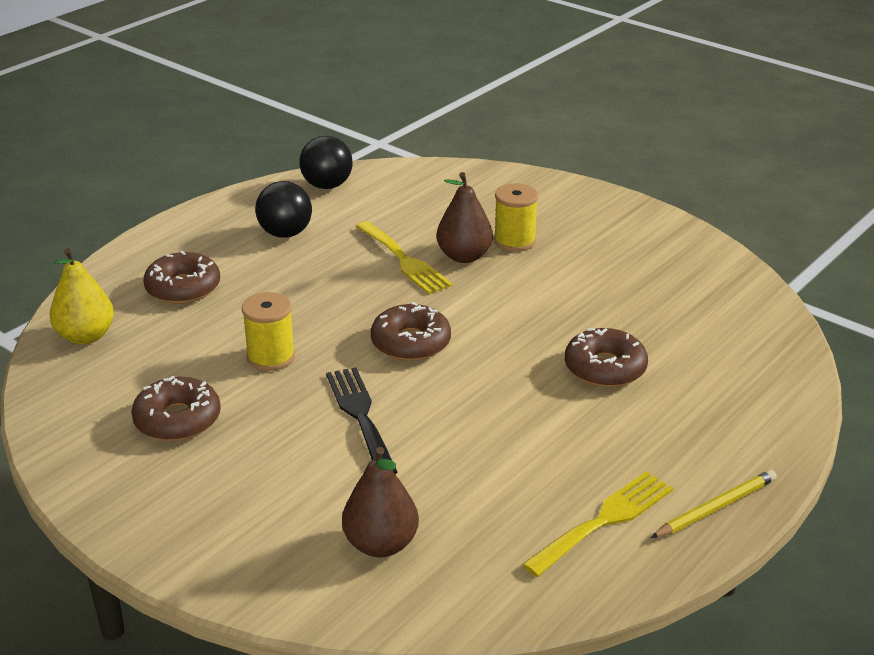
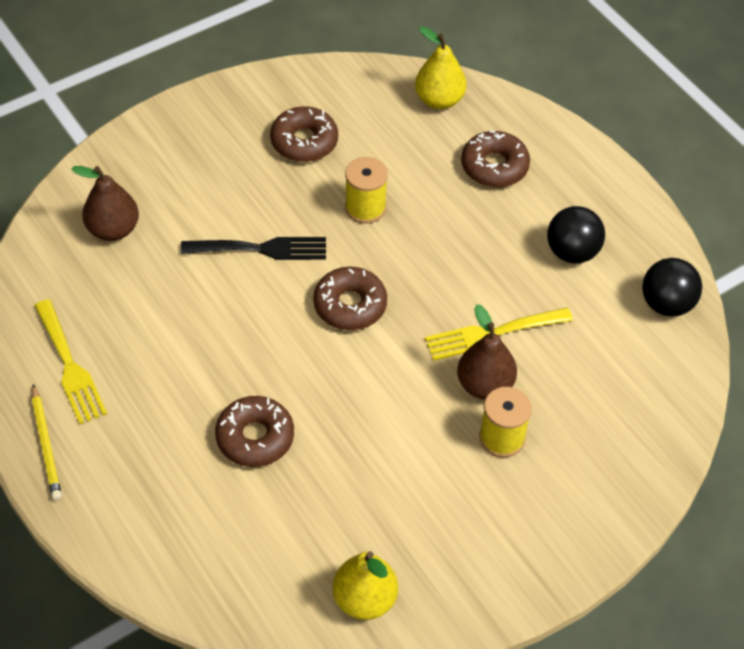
camera: 105 degrees right, 20 degrees up
(717, 280) = (365, 599): none -> yellow pear

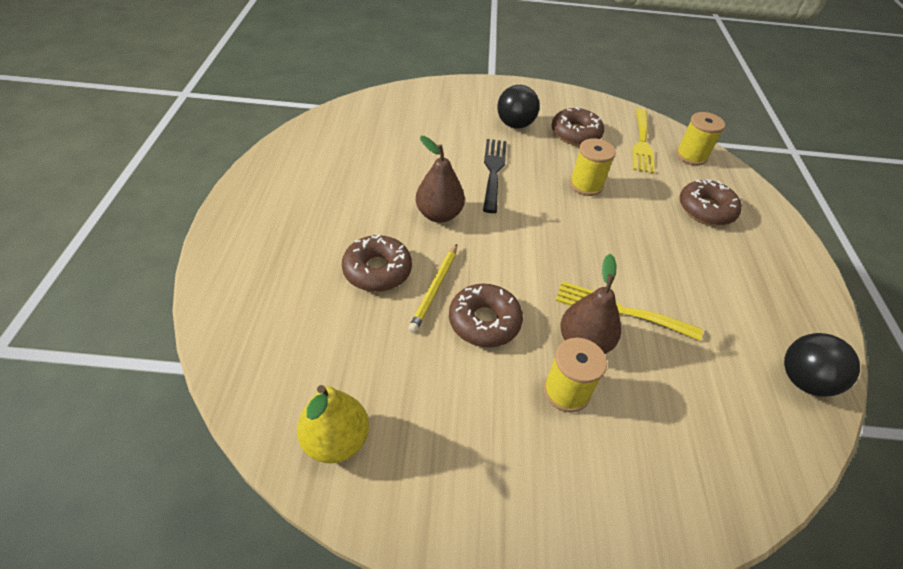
camera: 35 degrees right, 5 degrees down
(46, 445) = (250, 196): yellow pencil -> yellow pencil (434, 289)
(70, 366) = (312, 166): yellow fork -> yellow fork (642, 143)
(113, 230) = (413, 118): brown pear -> brown pear (439, 215)
(261, 249) = (493, 171): black fork -> black fork turned 120 degrees counterclockwise
(350, 305) = (523, 232): brown donut -> brown donut (484, 321)
(439, 100) = (691, 156): yellow pear -> yellow spool
(572, 252) = (734, 294): black ball -> black ball (515, 125)

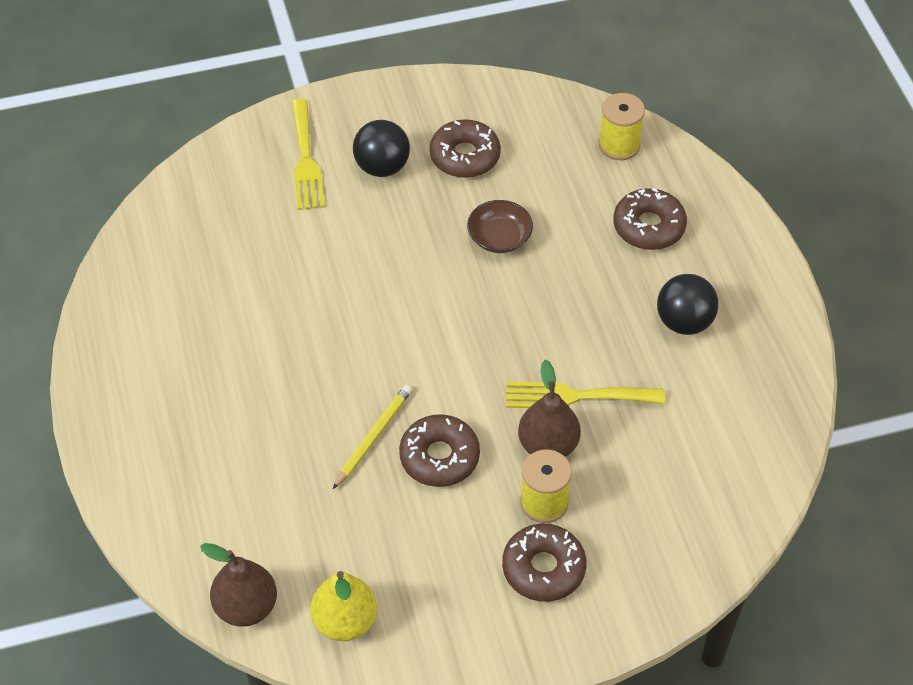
camera: 15 degrees left, 5 degrees up
(377, 270) = (302, 436): brown donut -> brown donut (543, 568)
(434, 289) = (373, 437): yellow pencil -> yellow pencil turned 150 degrees counterclockwise
(439, 215) = (339, 341): brown pear -> brown pear (246, 607)
(493, 171) = (380, 254): black fork -> none
(586, 185) = (499, 237): yellow spool -> brown bowl
(642, 143) = (553, 144): yellow fork -> yellow fork (306, 160)
(803, 380) = (771, 412): black ball -> black ball (684, 322)

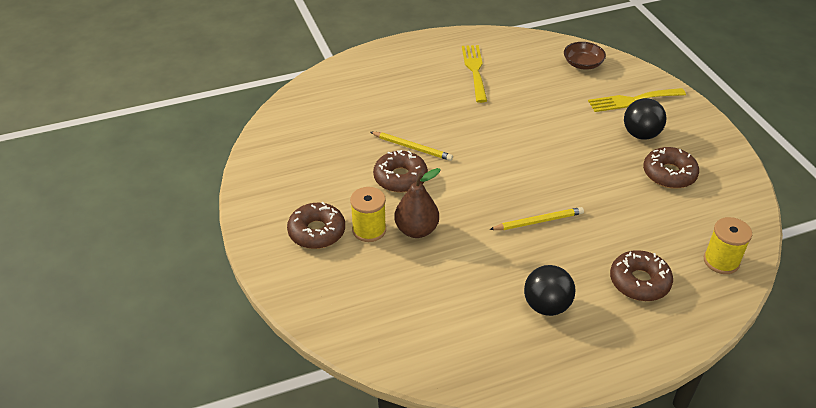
camera: 85 degrees right, 10 degrees down
(246, 607) = (289, 108): brown pear -> none
(345, 621) = (279, 146): yellow pear -> none
(499, 237) = (597, 196): brown bowl -> brown bowl (582, 64)
(541, 307) = (538, 221): none -> yellow pencil
(576, 396) = (461, 243): yellow fork -> yellow fork (474, 70)

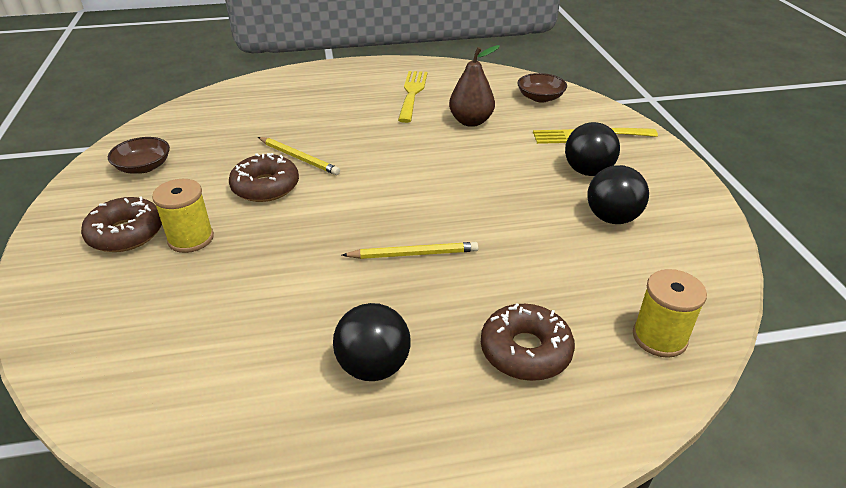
camera: 10 degrees right, 5 degrees down
(290, 171) = (144, 167): none -> brown bowl
(416, 230) = (249, 246): brown pear -> brown pear (471, 121)
(669, 174) = (612, 218): brown donut -> black ball

